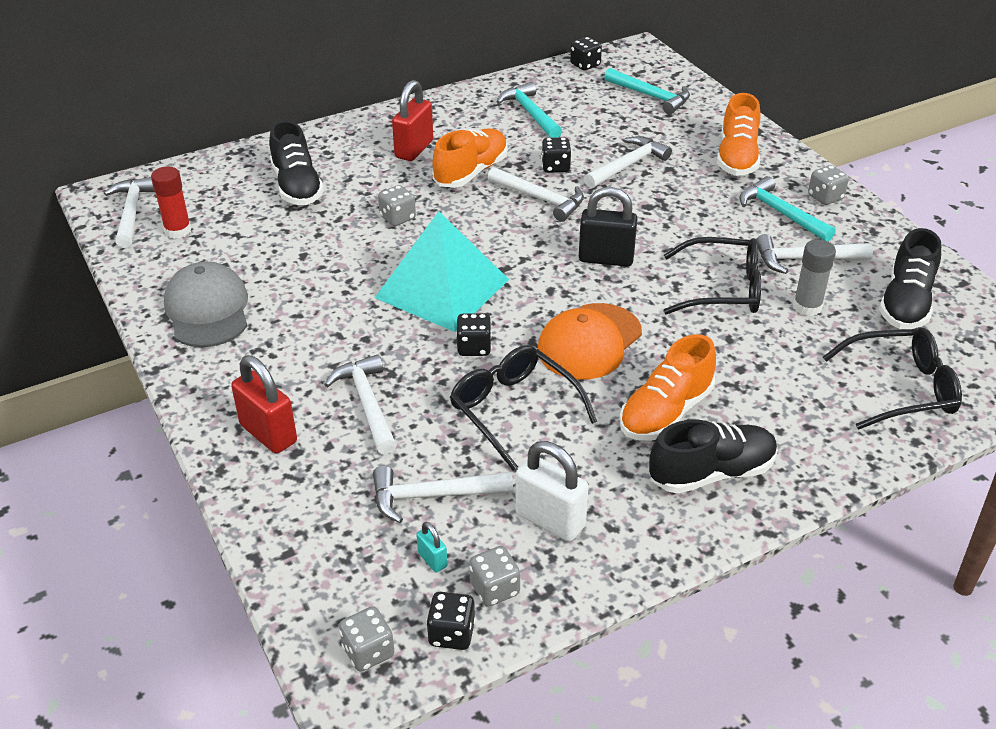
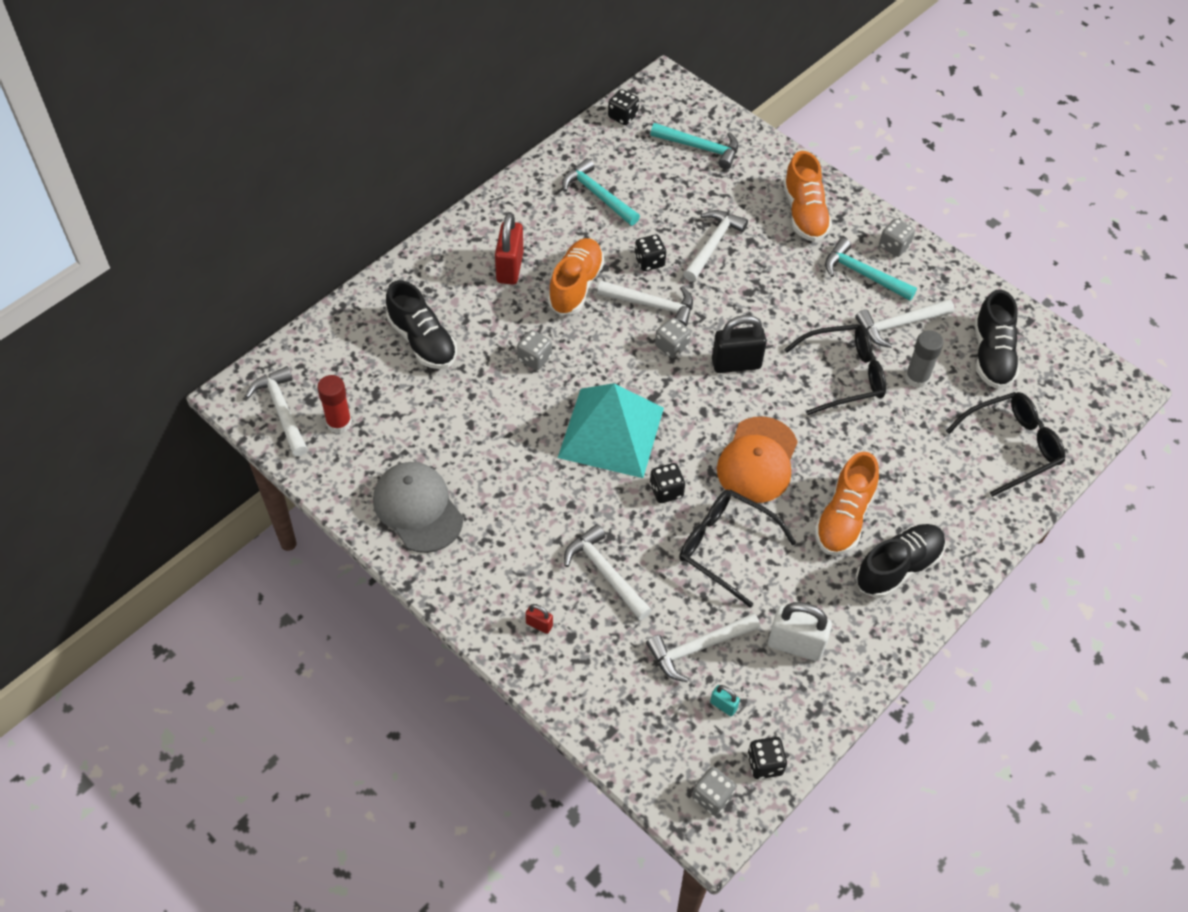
camera: 20 degrees left, 15 degrees up
(268, 434) = (539, 625): red padlock -> red padlock, size x0.48
(494, 589) = (779, 717): grey dice -> grey dice (671, 346)

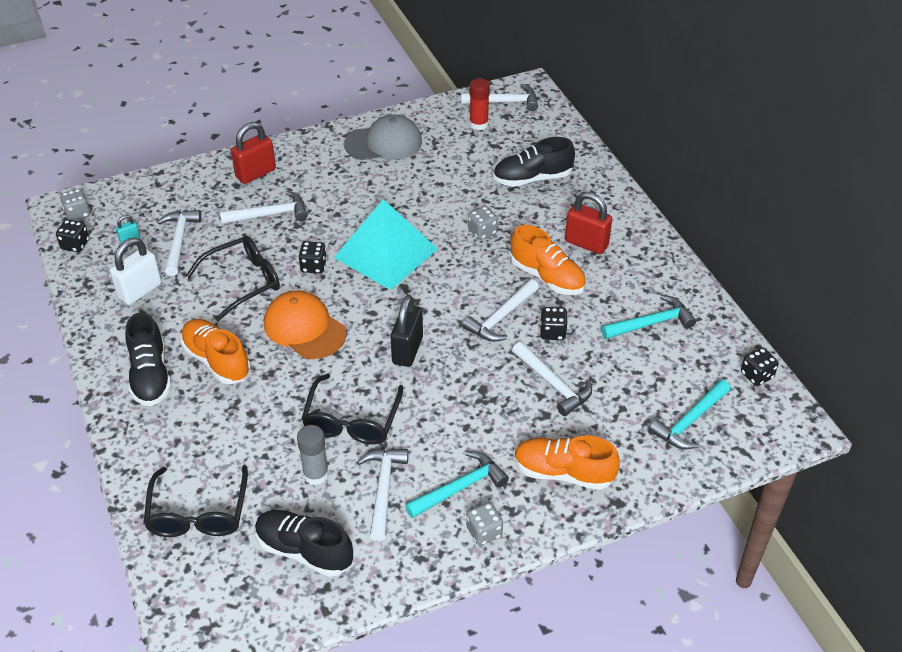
camera: 115 degrees right, 10 degrees down
(539, 625) = (256, 173): red padlock -> red padlock, size x2.09
(671, 346) = (449, 315): grey dice -> none

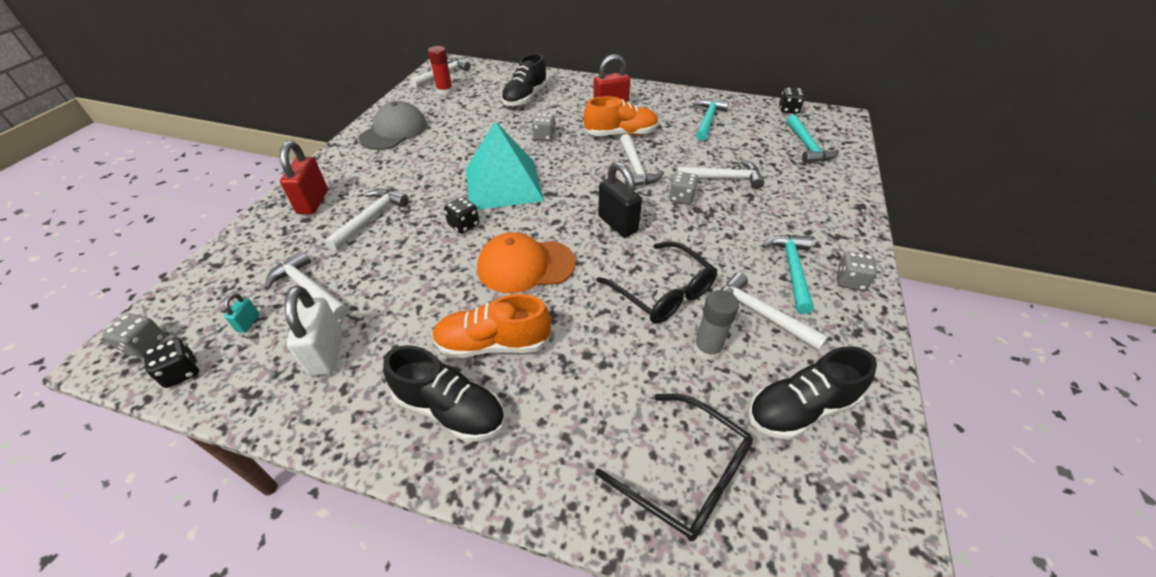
camera: 50 degrees left, 0 degrees up
(243, 282) = (422, 274): black glasses -> none
(488, 371) = (681, 198): none -> grey dice
(552, 332) = (674, 156): black dice -> none
(563, 473) = (814, 214): orange shoe -> none

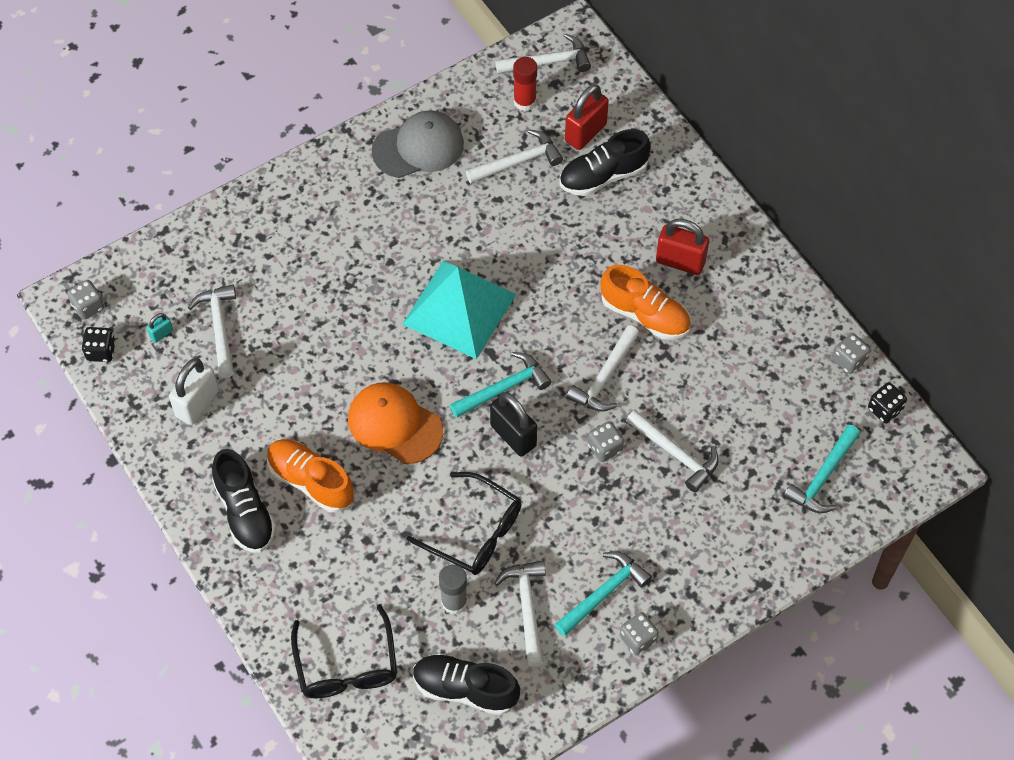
camera: 40 degrees right, 15 degrees up
(313, 202) = (279, 216): red padlock -> red padlock (585, 133)
(370, 218) = (313, 274): white hammer -> white hammer (518, 162)
(464, 225) = (383, 340): black dice -> none
(544, 136) = (561, 262): grey dice -> grey dice (849, 360)
(617, 224) = (513, 435): black padlock -> black padlock turned 45 degrees counterclockwise
(663, 292) = (475, 532): black glasses -> black glasses turned 60 degrees counterclockwise
(707, 120) = (766, 359): turquoise hammer -> turquoise hammer (504, 388)

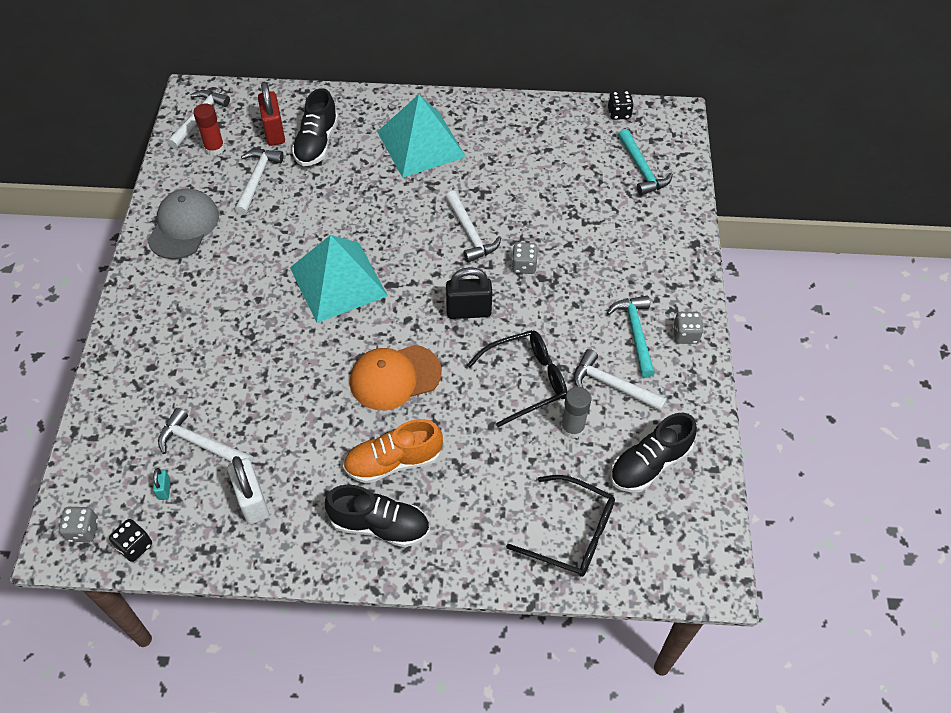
camera: 55 degrees left, 5 degrees down
(504, 388) = (426, 294): turquoise hammer -> none
(644, 314) = (442, 185): orange shoe -> none
(675, 453) = (561, 231): white hammer -> none
(680, 262) = (421, 144): red padlock -> turquoise pyramid
(849, 360) = (570, 109): grey dice -> none

